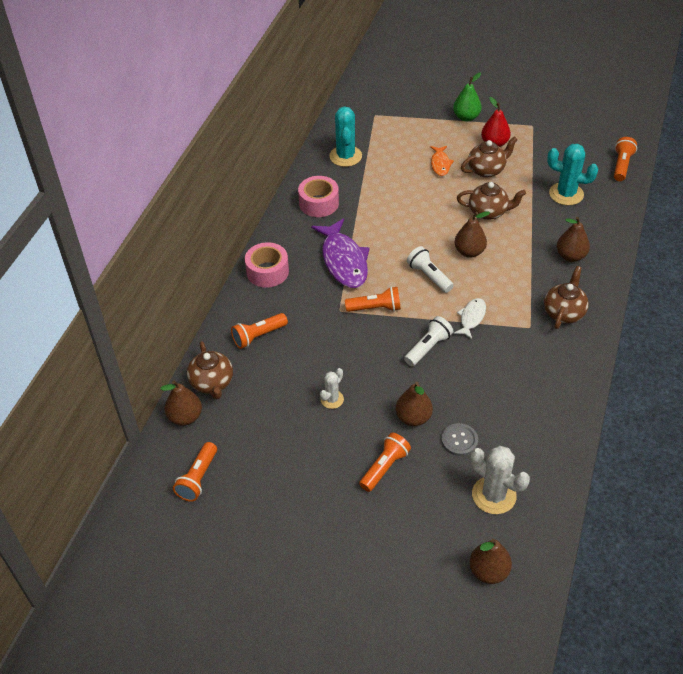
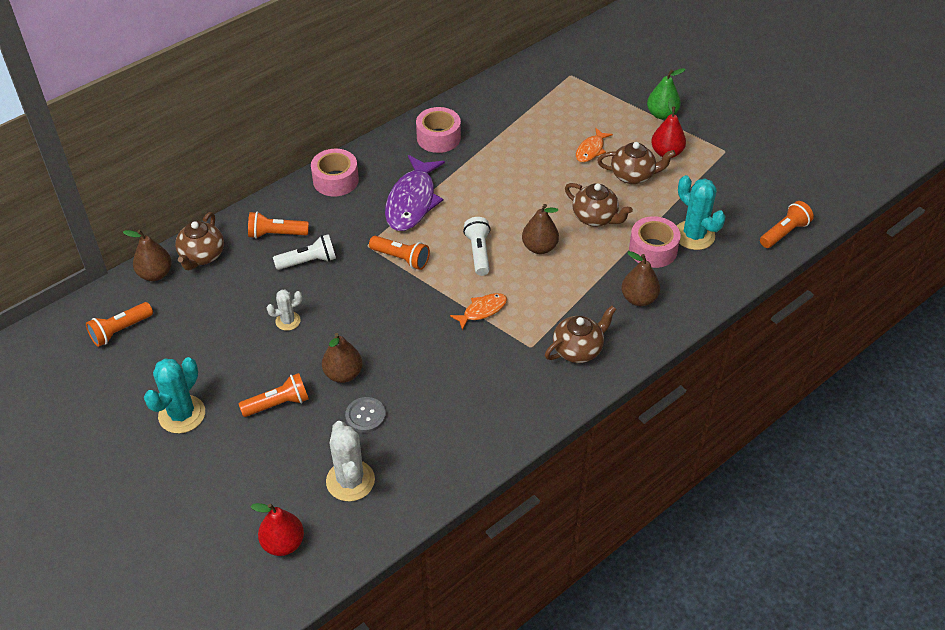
camera: 30 degrees right, 0 degrees up
(345, 156) = (504, 103): turquoise cactus -> turquoise cactus (182, 414)
(428, 348) = (415, 318): white flashlight -> white flashlight (308, 261)
(471, 318) = (482, 310): white fish -> orange fish
(488, 571) = (283, 543): brown pear -> red pear
(548, 217) = (653, 249): none -> pink tape

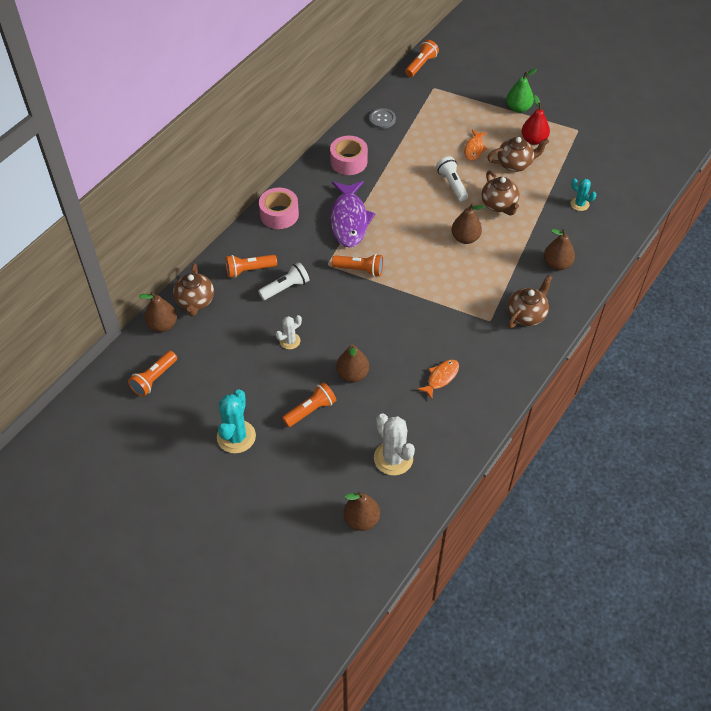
camera: 15 degrees left, 5 degrees up
(283, 543) = (361, 519): red pear -> brown pear
(365, 416) = (384, 404): grey button -> grey button (382, 119)
(478, 252) = (419, 252): white flashlight -> white flashlight (452, 184)
(482, 310) = (441, 299): orange fish -> orange fish (441, 378)
(595, 218) = (499, 205): brown teapot -> brown teapot turned 45 degrees clockwise
(653, 249) = (553, 222): pink tape -> none
(694, 235) = (579, 204): turquoise cactus -> turquoise cactus, size x0.57
(784, 233) = (646, 188): orange flashlight -> orange flashlight (421, 65)

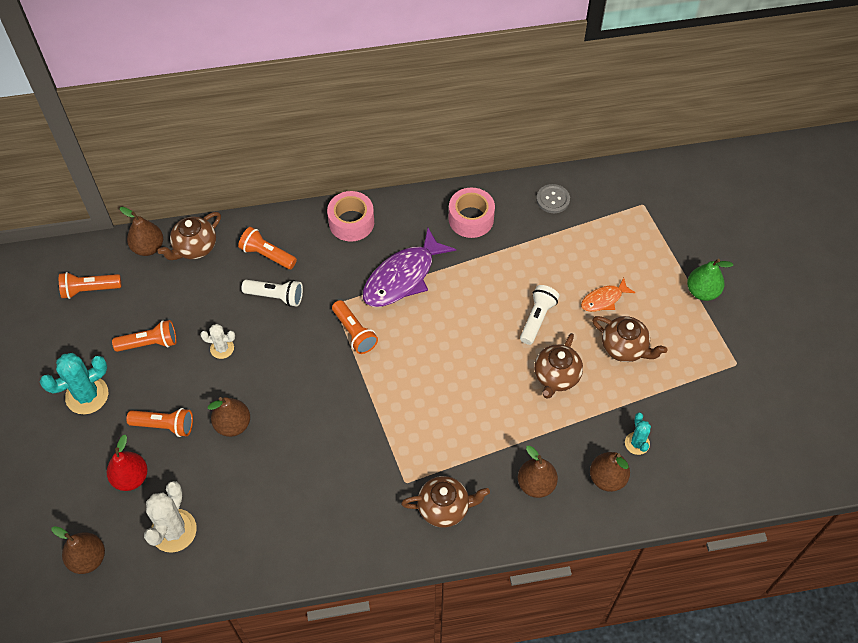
camera: 45 degrees right, 5 degrees up
(421, 65) = (660, 170): orange flashlight -> orange flashlight (149, 343)
(441, 378) = (298, 496): orange fish -> none
(465, 238) = (483, 383): brown pear -> brown pear (607, 478)
(533, 140) = (676, 338): red pear -> red pear (131, 478)

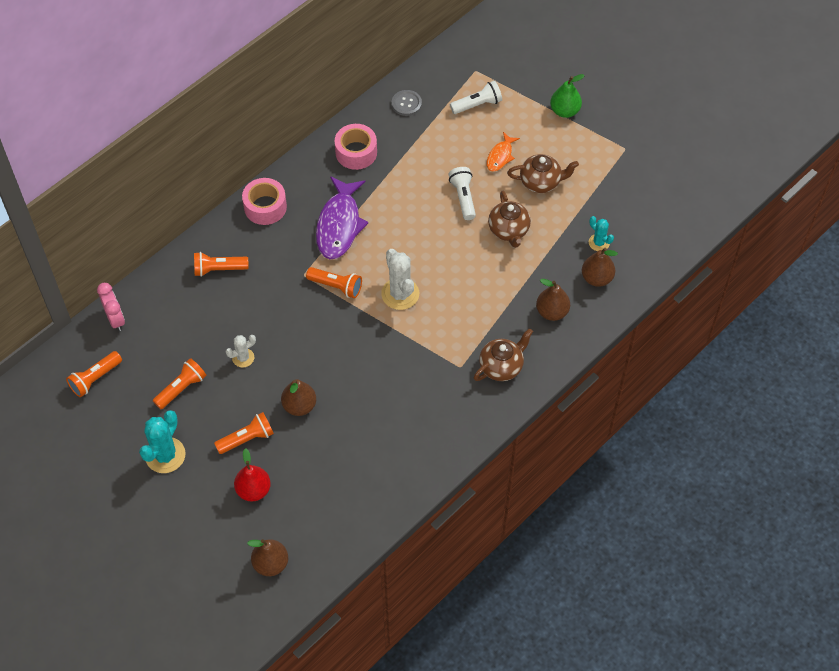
camera: 35 degrees left, 0 degrees up
(148, 247) = (115, 319): brown pear -> pink clock
(173, 530) = (319, 504): white cactus -> white cactus (400, 294)
(194, 247) = (154, 297): brown teapot -> none
(275, 296) = (252, 296): white flashlight -> white flashlight (477, 105)

